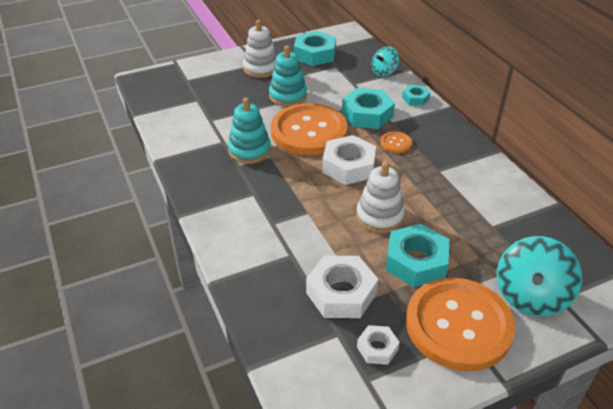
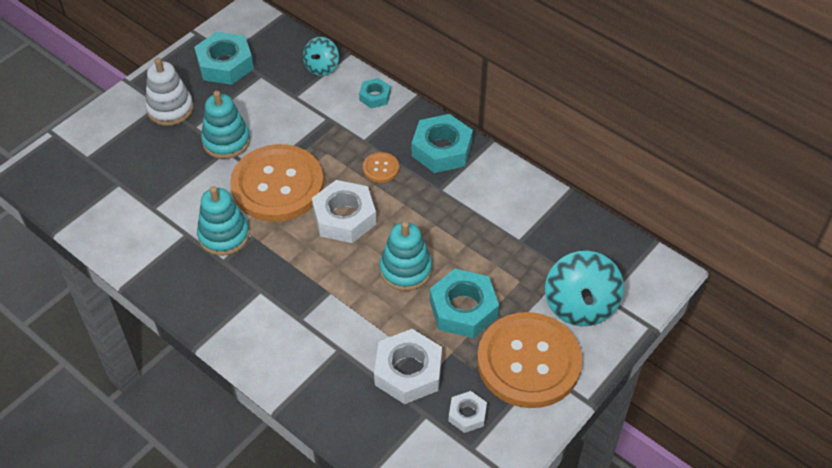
camera: 25 degrees left, 10 degrees up
(367, 114) = (331, 138): turquoise nut -> turquoise nut (441, 149)
(379, 216) = (405, 270): white stacking toy -> turquoise stacking toy

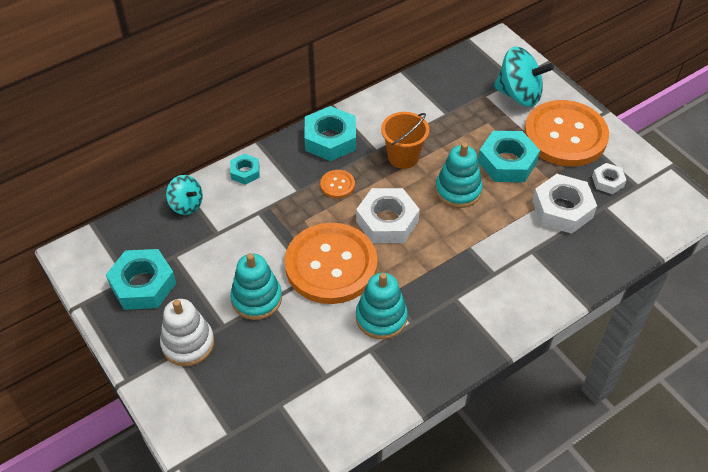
camera: 75 degrees left, 0 degrees up
(438, 214) = (403, 157): none -> orange bucket

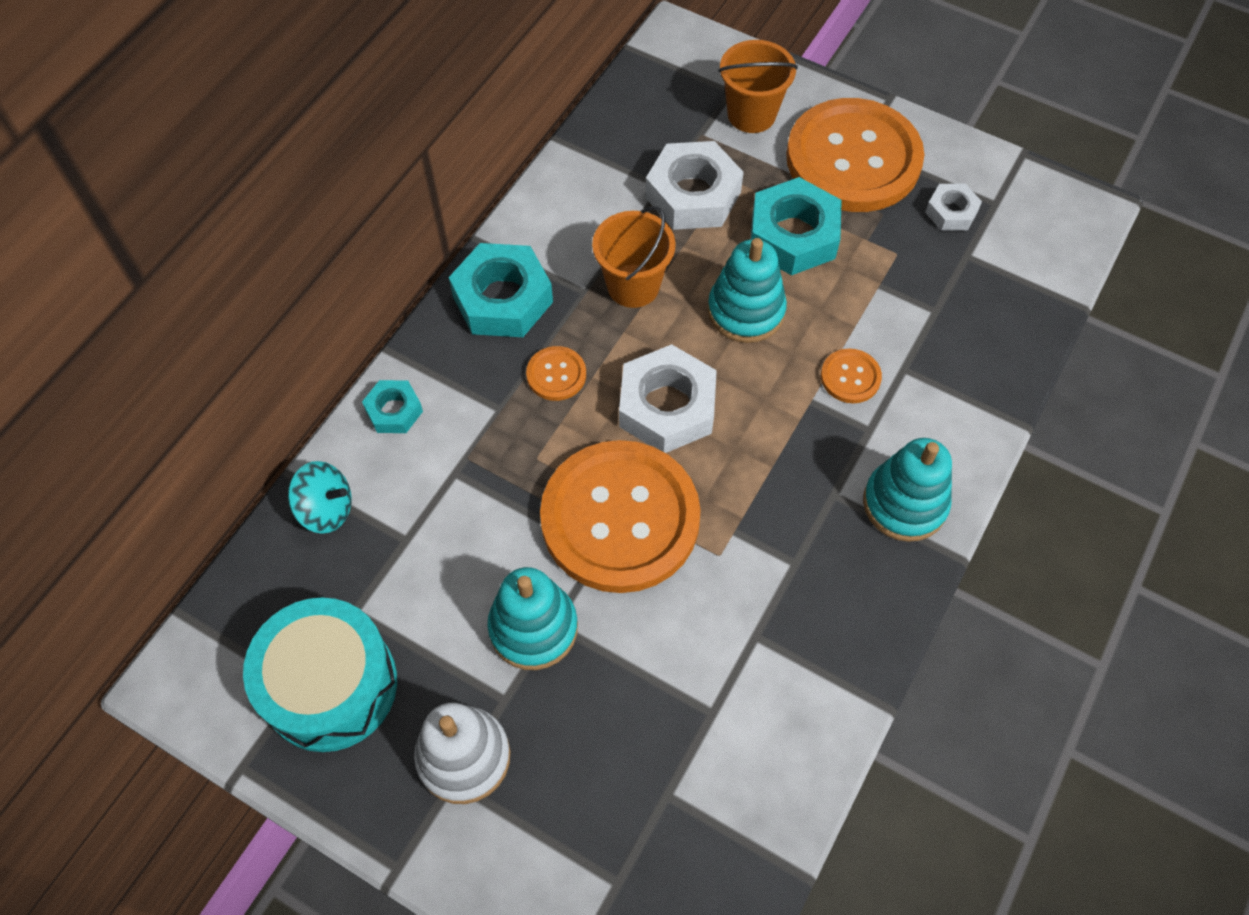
camera: 25 degrees left, 10 degrees up
(143, 284) = (330, 685): turquoise nut -> turquoise drum
(381, 317) = (744, 575): turquoise stacking toy -> turquoise stacking toy (904, 503)
(498, 244) = (850, 377): none -> orange button
(519, 94) = (751, 114): turquoise spinning top -> orange bucket
(562, 209) = (911, 282): white nut -> white nut (693, 194)

